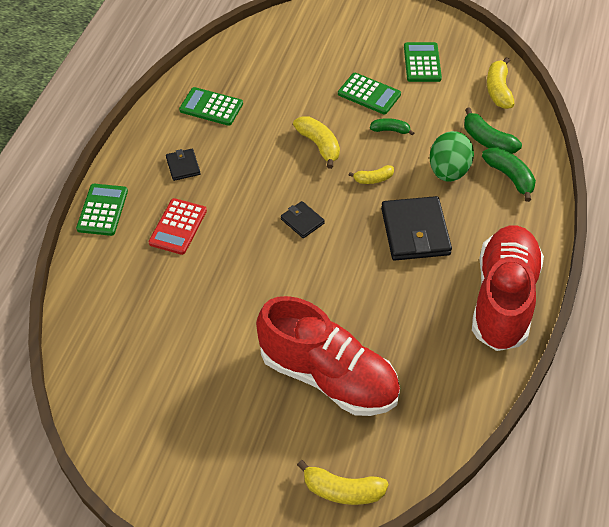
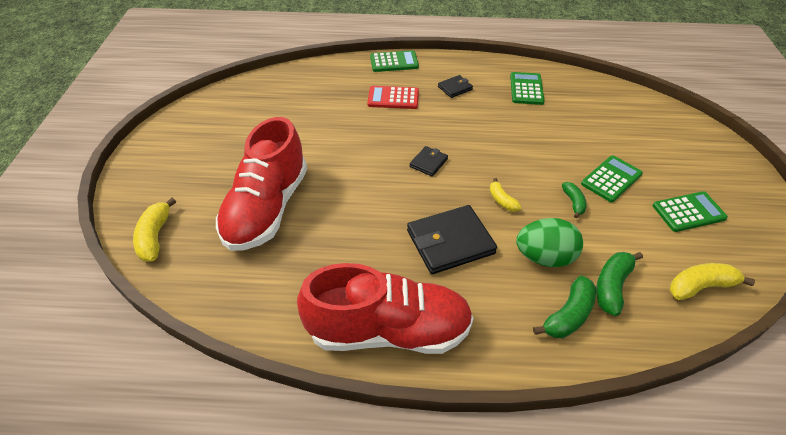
camera: 75 degrees right, 5 degrees down
(319, 145) = (522, 157): yellow banana -> none
(369, 94) = (611, 179): green calculator -> green calculator turned 150 degrees counterclockwise

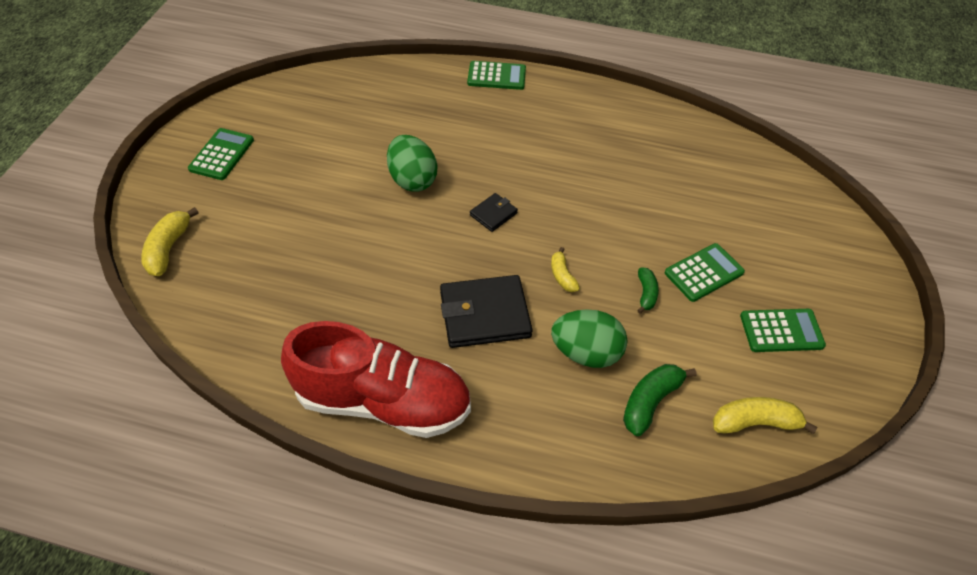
camera: 10 degrees right, 5 degrees up
(267, 208) = (295, 237): red shoe -> none
(352, 147) = (412, 180): none -> green egg
(393, 98) = (480, 124): red calculator -> none
(455, 88) = (558, 123): black wallet -> none
(526, 89) = (646, 138): green calculator -> green calculator (222, 154)
(568, 315) = (586, 424): green banana -> none

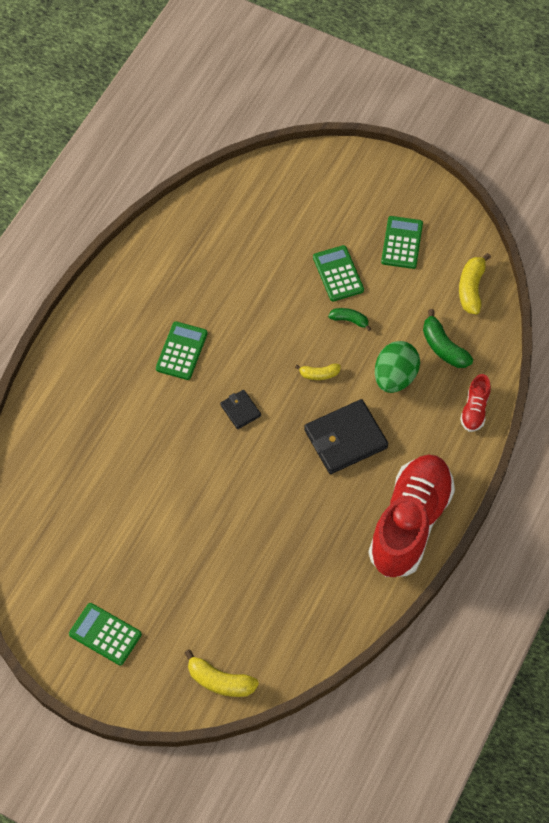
camera: 75 degrees left, 10 degrees up
(412, 180) = (182, 468): green egg -> none
(484, 314) = (345, 439): black wallet -> black wallet turned 60 degrees clockwise
(496, 76) = (54, 368): green calculator -> green calculator (181, 351)
(569, 455) = (474, 409): none -> red shoe

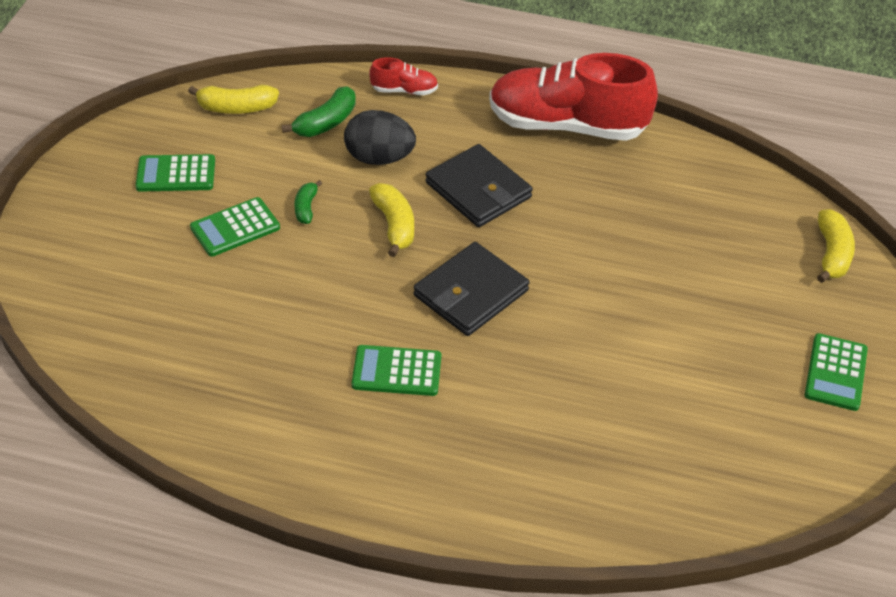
camera: 105 degrees left, 15 degrees down
(240, 410) = (470, 293): black wallet -> black wallet, size x1.98
(319, 374) = (394, 225): yellow banana -> yellow banana, size x1.61
(395, 377) = (379, 158): green egg -> black egg

